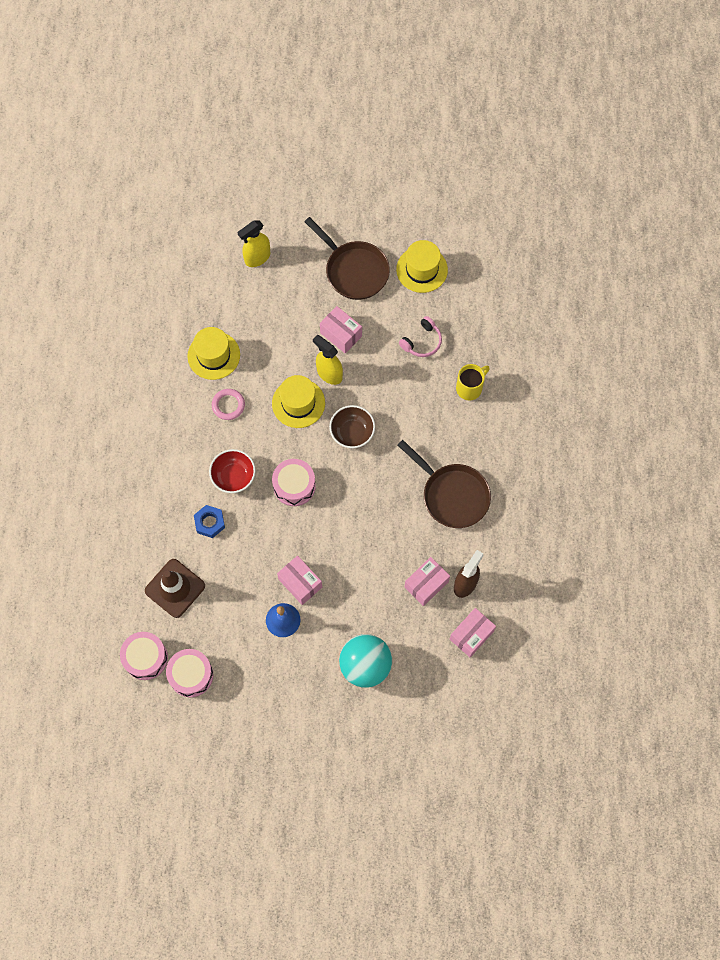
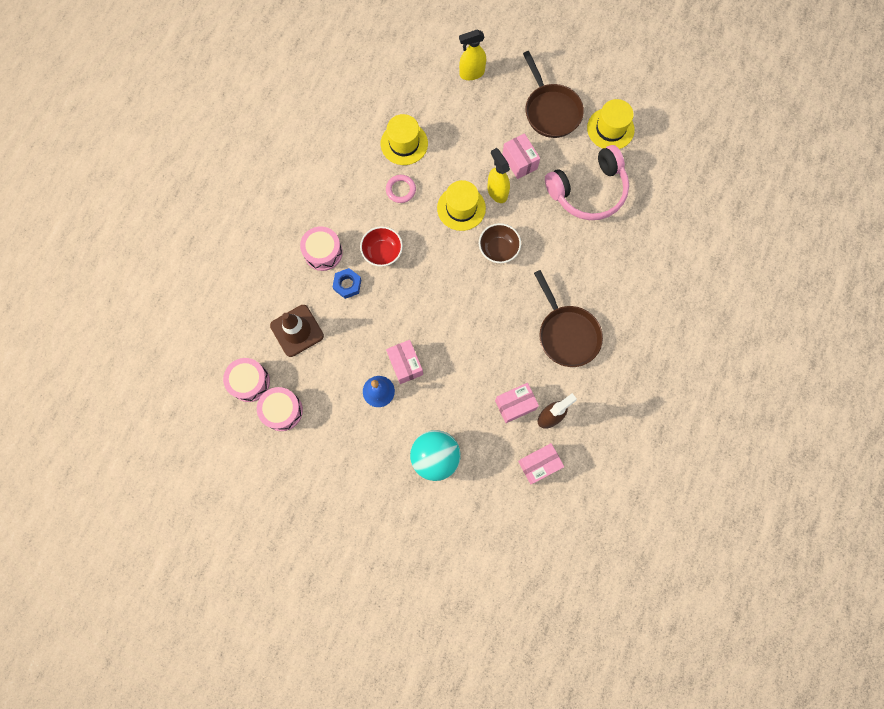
camera: 20 degrees right, 5 degrees up
(294, 486) = (431, 278): pink drum -> pink drum (323, 252)
(422, 342) = (588, 191): pink headphones -> pink headphones, size x2.07
(470, 388) = (616, 245): yellow mug -> none

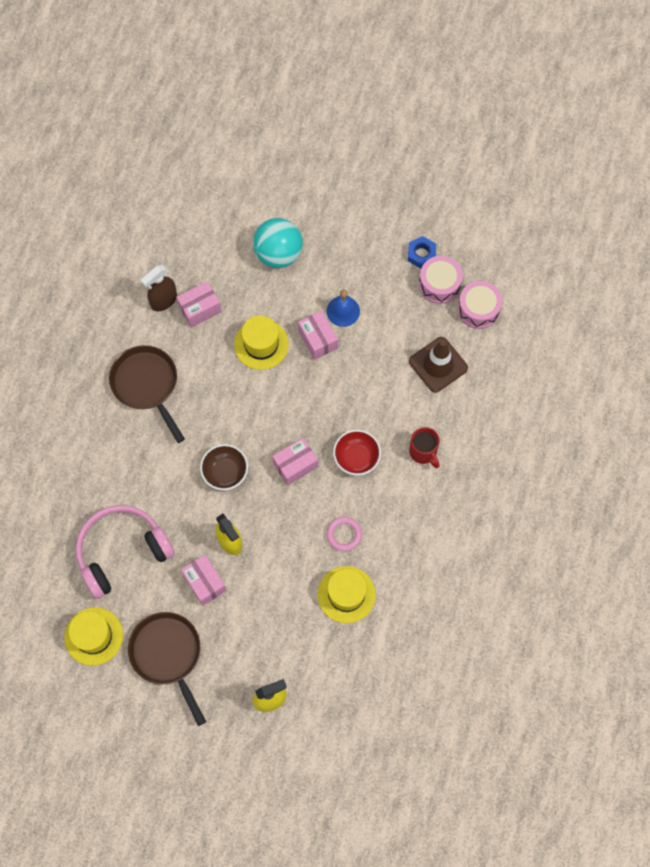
camera: 175 degrees right, 5 degrees down
(323, 252) = (423, 452): pink drum -> red mug
(347, 285) = (391, 418): blue nut -> blue nut (421, 254)
(461, 208) = (271, 518): yellow hat -> yellow hat (261, 344)
(539, 464) = (174, 255): pink box -> pink box (295, 465)

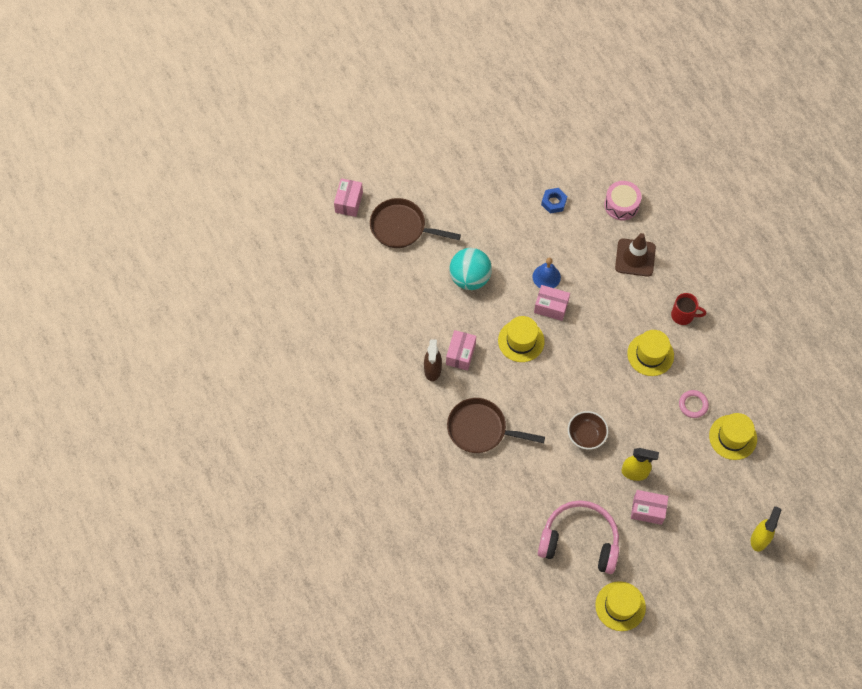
camera: 45 degrees left, 5 degrees down
(122, 552) = (579, 541): pink headphones -> pink headphones turned 90 degrees clockwise
(168, 655) = (674, 572): brown pan -> brown pan (401, 227)
(295, 465) = (621, 392): pink box -> pink box (349, 202)
(356, 458) = (650, 354): red bowl -> yellow hat
(439, 284) = (583, 210): pink drum -> none

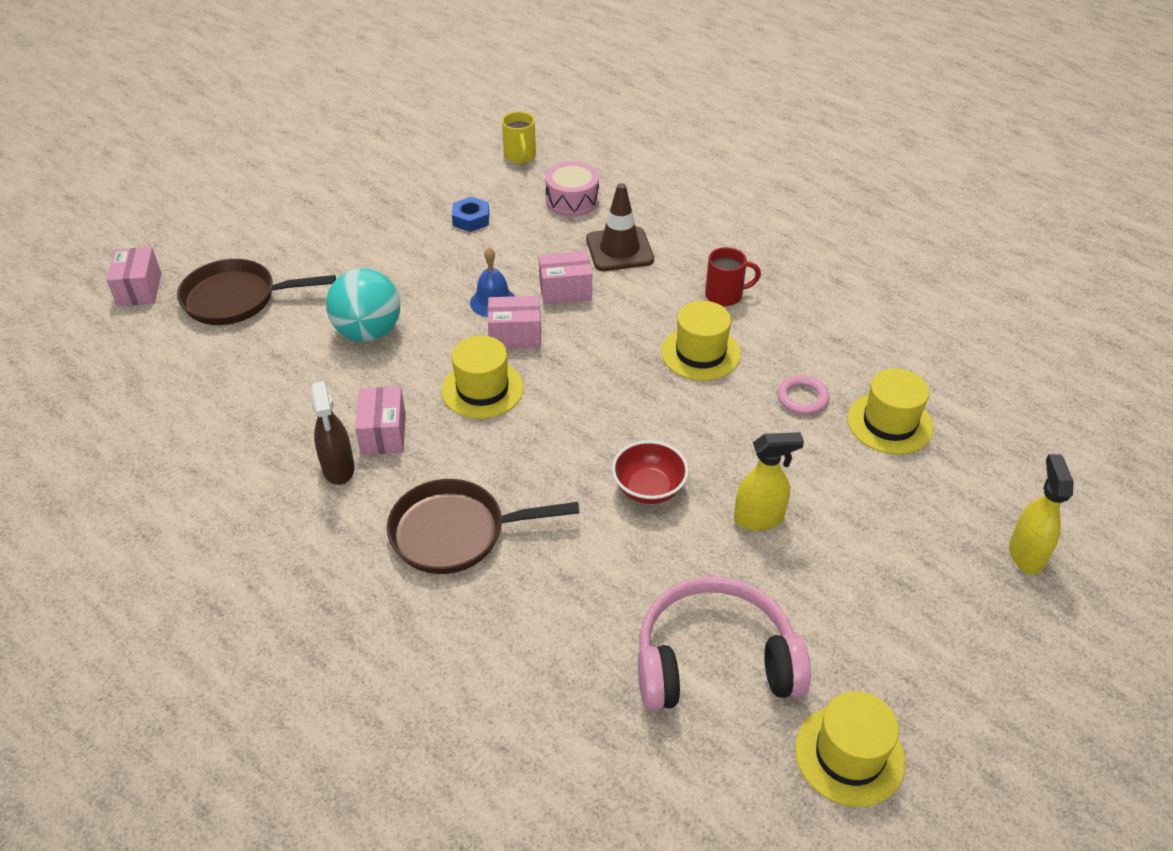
camera: 20 degrees left, 20 degrees down
(586, 435) = (649, 488): brown bowl -> red bowl
(602, 152) = (520, 156): none -> yellow mug
(647, 510) = (812, 570): pink box -> pink box (565, 291)

